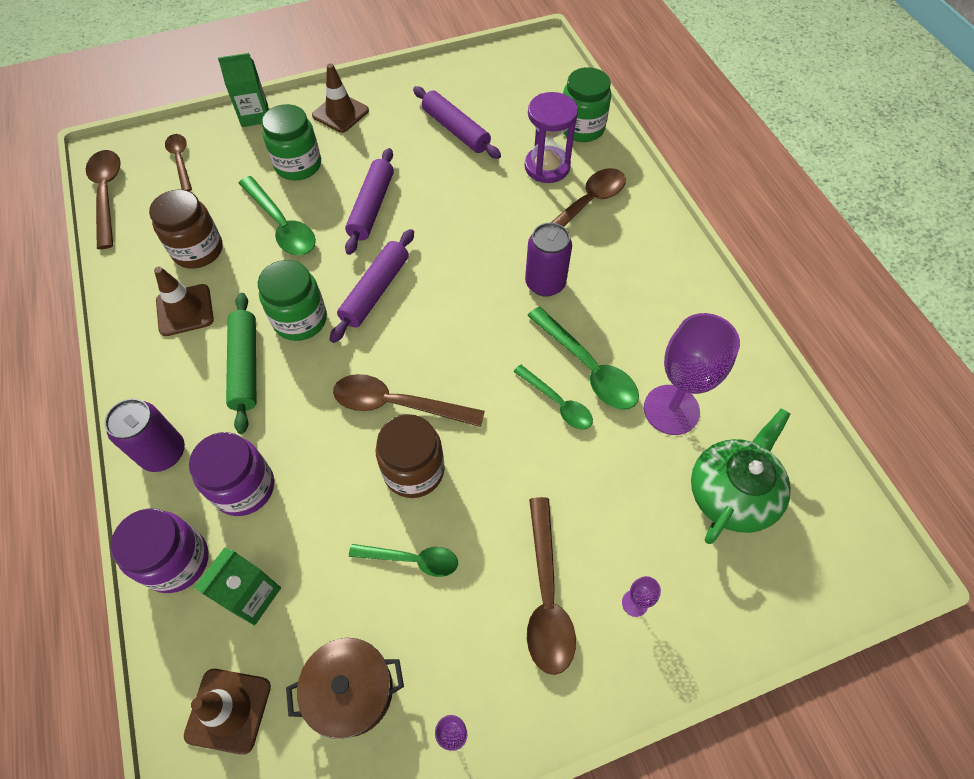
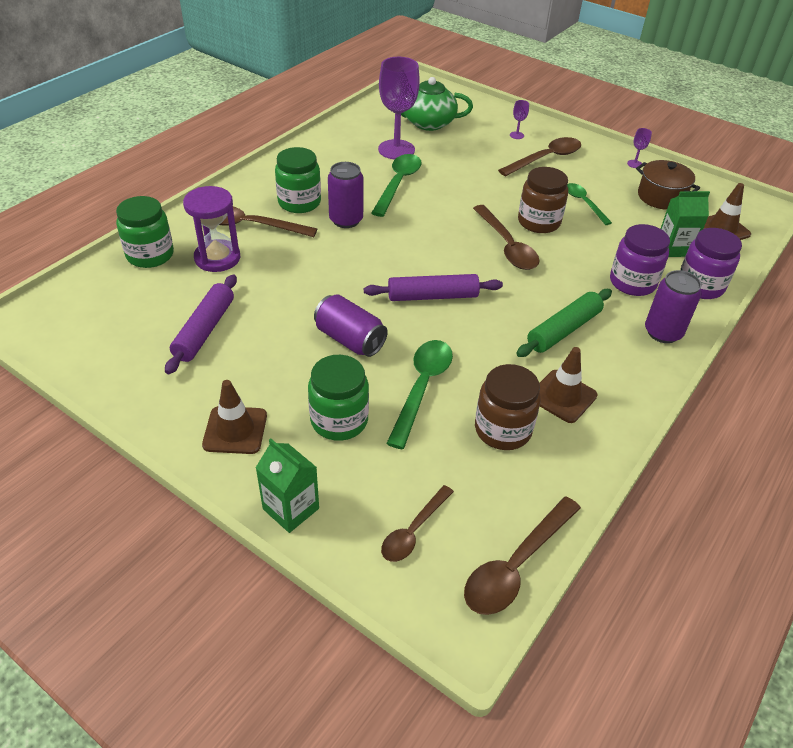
camera: 125 degrees left, 15 degrees down
(300, 320) = (498, 323): green jar -> green jar (299, 202)
(371, 207) = (350, 340): purple rolling pin -> purple can
(557, 403) = (435, 187): green spoon -> none

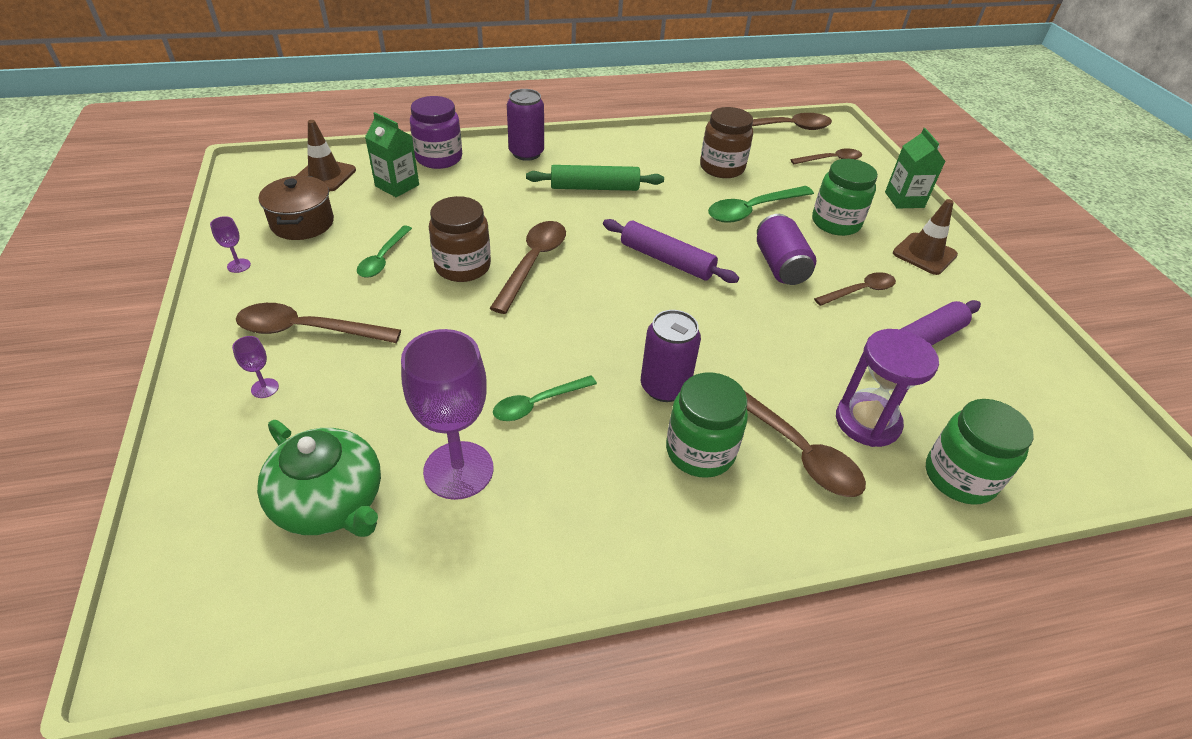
camera: 140 degrees left, 0 degrees up
(272, 351) = (860, 291): none -> brown spoon
(398, 184) = (538, 403): green spoon -> green spoon, size x0.64
(562, 396) = (657, 161): brown traffic cone -> none
(632, 282) = (483, 184): purple jar -> none

